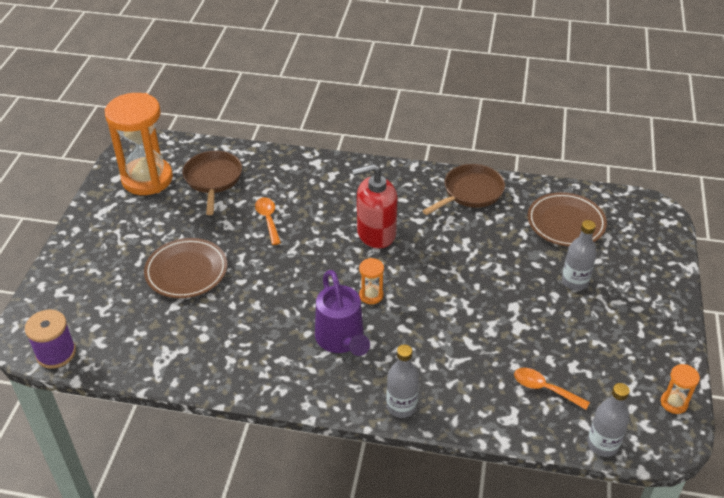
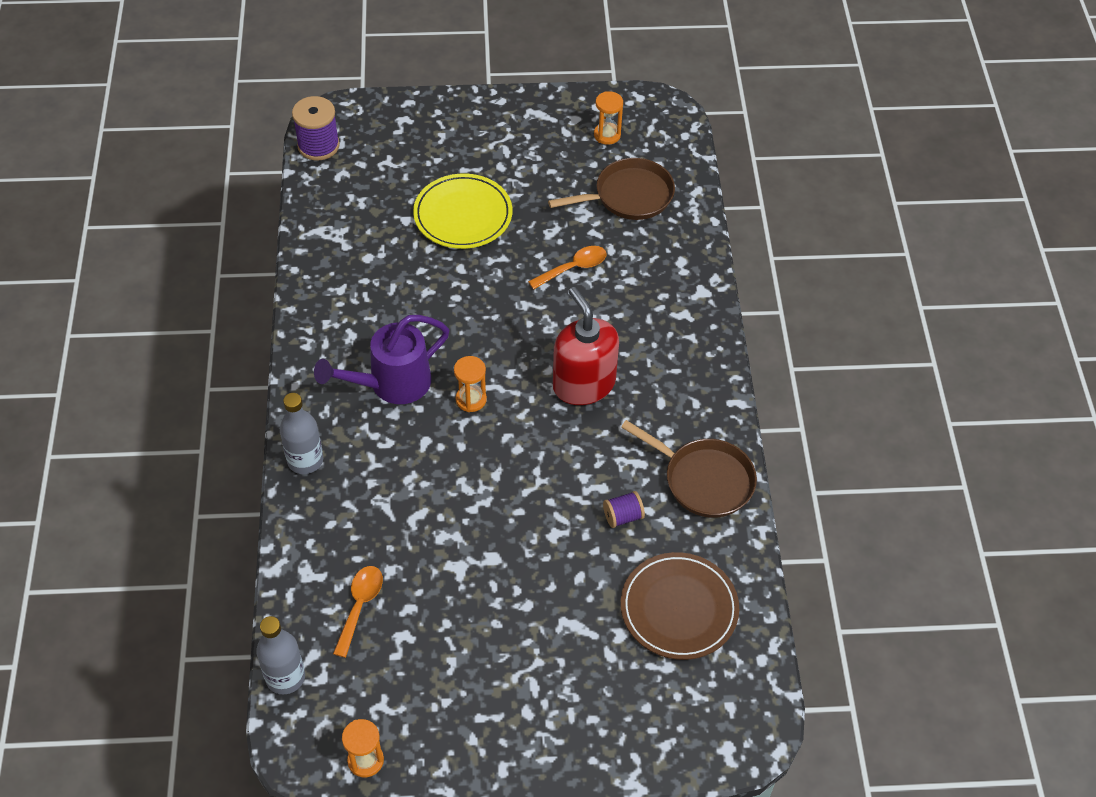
camera: 75 degrees right, 10 degrees up
(147, 179) = (607, 135): orange hourglass -> orange hourglass, size x0.42
(186, 271) = (463, 215): brown plate -> yellow plate
(491, 235) = (623, 516): none -> purple spool
(575, 282) = (558, 628): grey bottle -> none

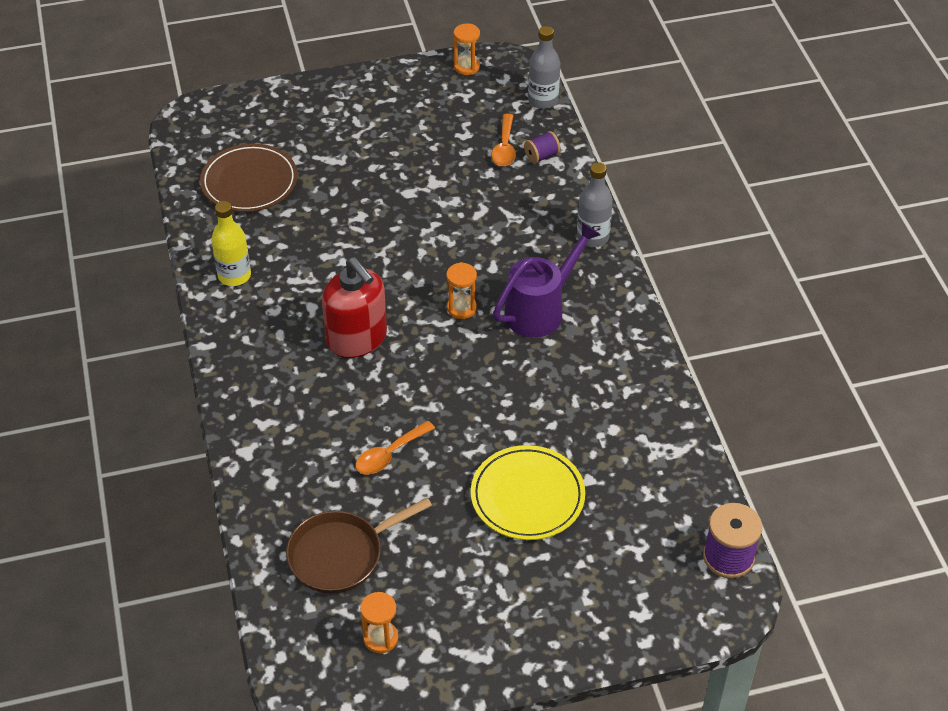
camera: 170 degrees right, 5 degrees down
(623, 516) = (304, 237): purple spool -> purple spool (541, 156)
(703, 480) = (234, 275): brown pan -> yellow bottle

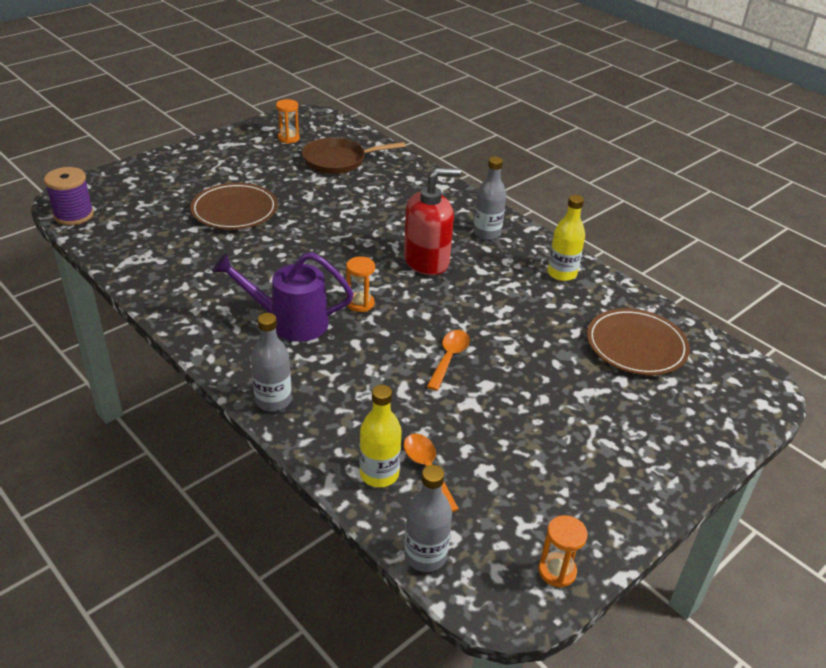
camera: 150 degrees right, 10 degrees down
(260, 355) = (487, 233): none -> grey bottle
(341, 554) = (338, 161): brown pan -> brown pan turned 135 degrees counterclockwise
(357, 338) = (427, 261): red soap dispenser -> red soap dispenser turned 135 degrees clockwise
(389, 454) = (346, 207): orange spoon -> orange spoon (449, 358)
(527, 496) = (234, 210): yellow plate -> brown plate
(541, 156) = (379, 474): purple spool -> yellow bottle
(541, 309) = (290, 322): purple watering can -> purple watering can turned 75 degrees clockwise

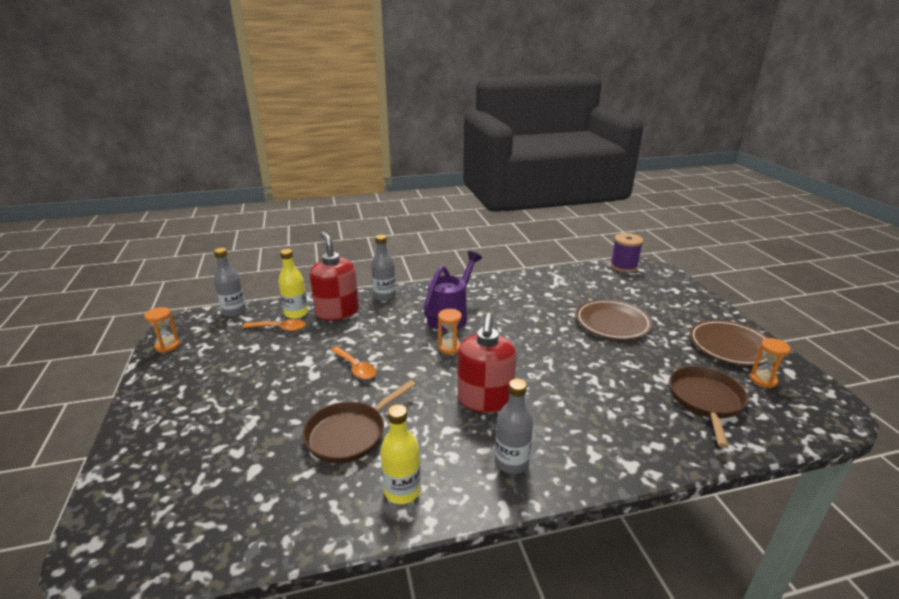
camera: 120 degrees right, 10 degrees down
(347, 430) = (337, 312): none -> red soap dispenser
(537, 321) = (350, 434): none -> brown pan
(636, 346) = (257, 488): brown plate -> brown plate (730, 346)

